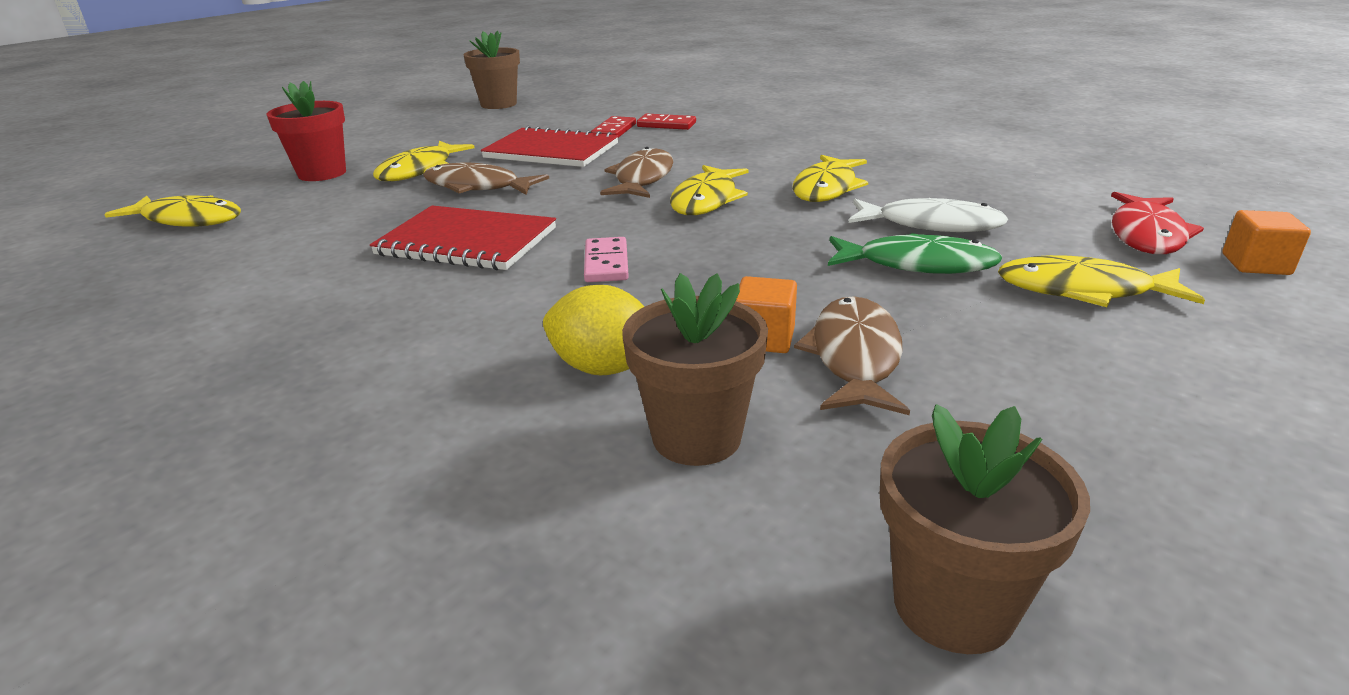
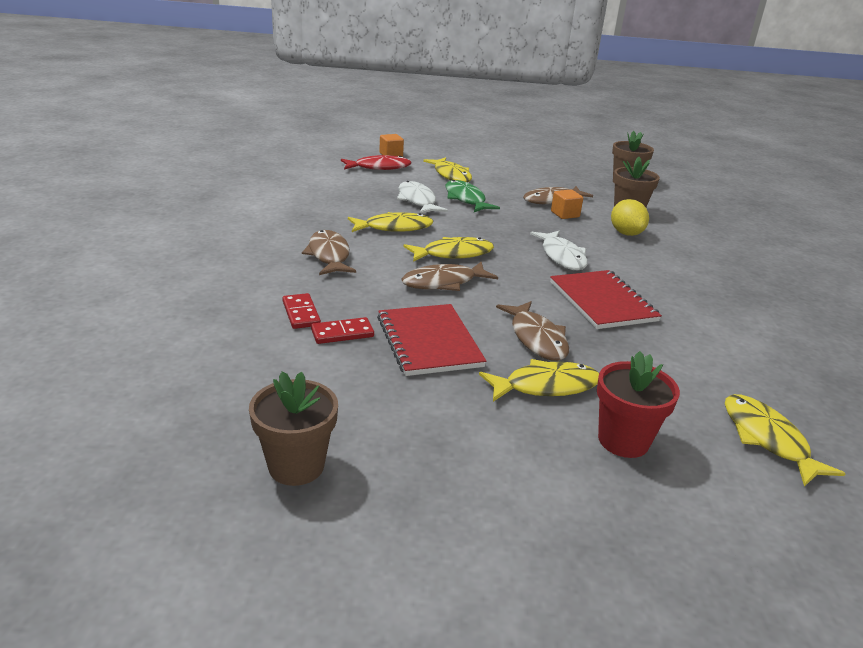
camera: 130 degrees left, 0 degrees up
(606, 263) = (562, 257): pink domino -> white fish
(774, 148) = (329, 255): none -> brown fish

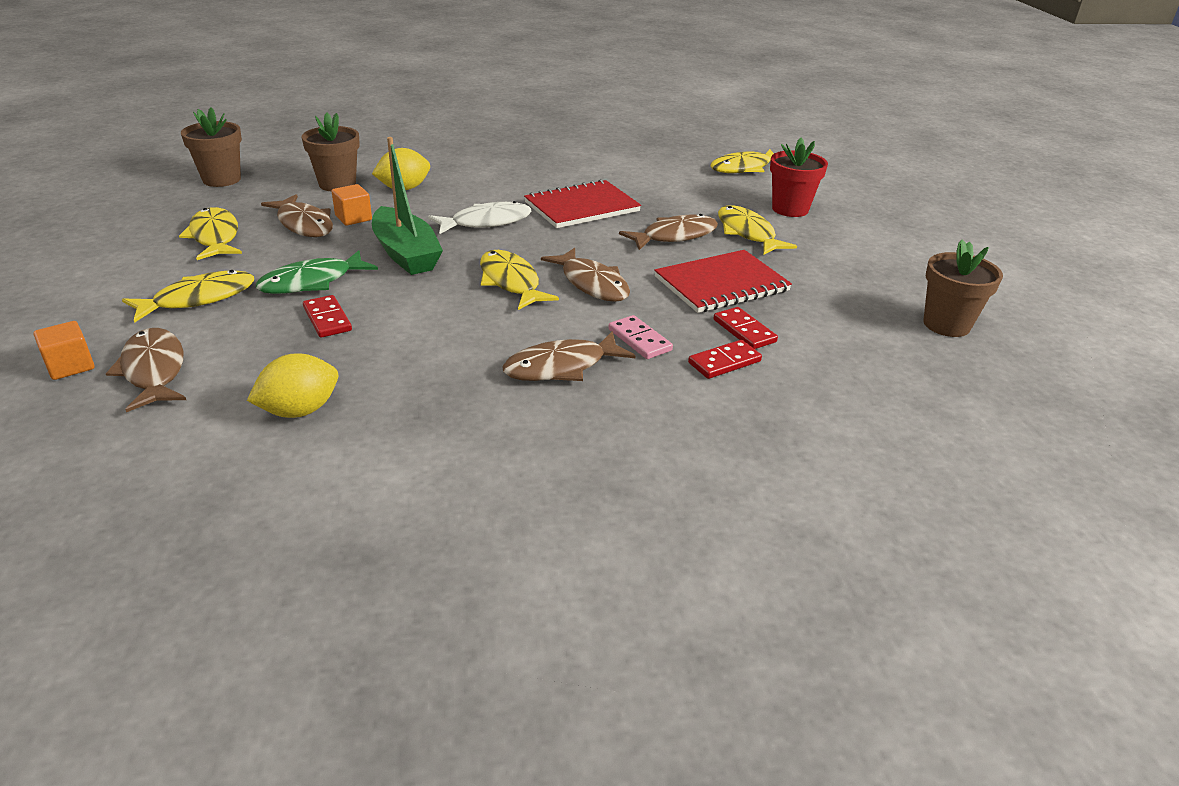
camera: 100 degrees left, 5 degrees up
(325, 191) = (300, 410): none -> yellow lemon
(349, 286) = (639, 340): none -> pink domino
(379, 167) = (154, 370): red fish -> brown fish
(394, 228) = (443, 328): yellow fish -> yellow fish (215, 237)
(417, 201) = (327, 319): white fish -> red domino
(504, 225) = (406, 254): none -> green boat

